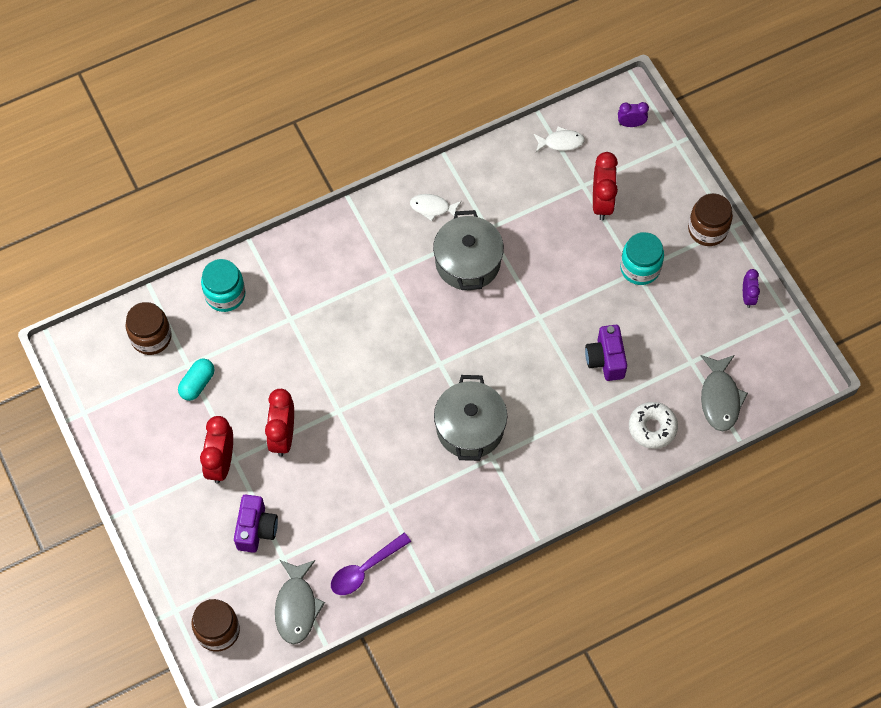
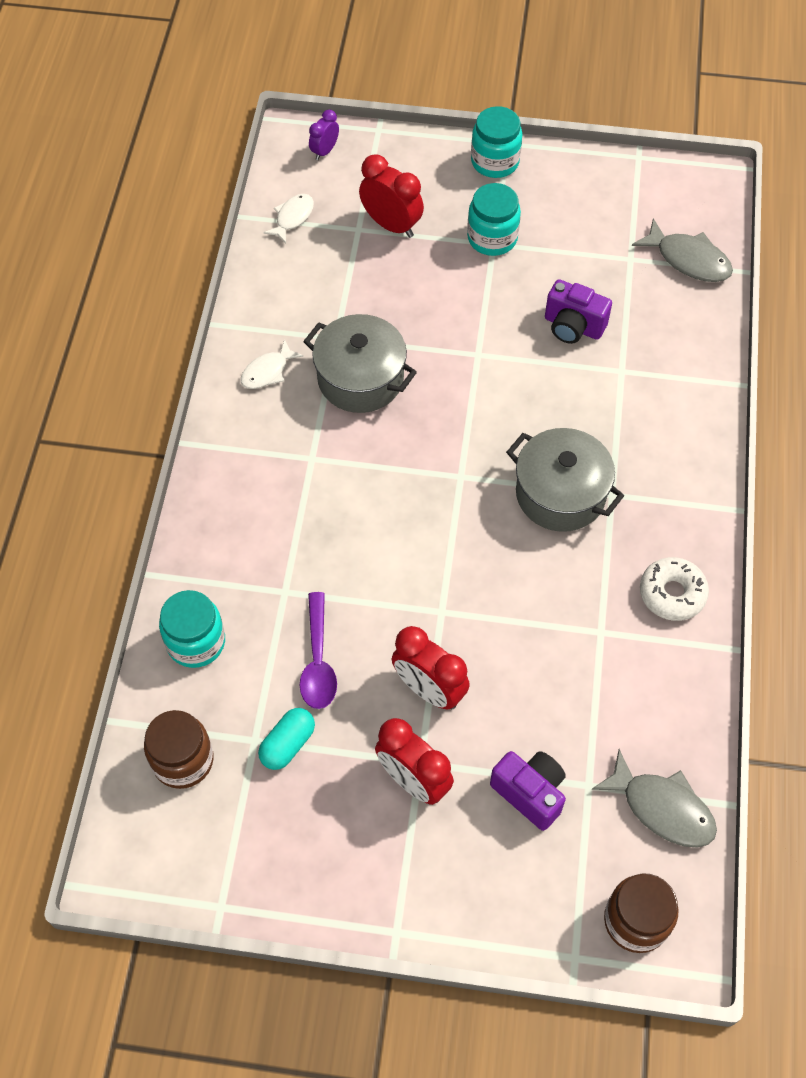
camera: 55 degrees left, 5 degrees down
(197, 383) = (288, 744): turquoise capsule -> turquoise capsule turned 60 degrees clockwise
(365, 569) = (662, 703): purple spoon -> purple spoon (318, 661)
(652, 428) = (680, 333): white donut -> white donut (672, 593)
(707, 229) = (495, 162): brown jar -> turquoise jar
(748, 297) = (594, 174): purple clock -> none

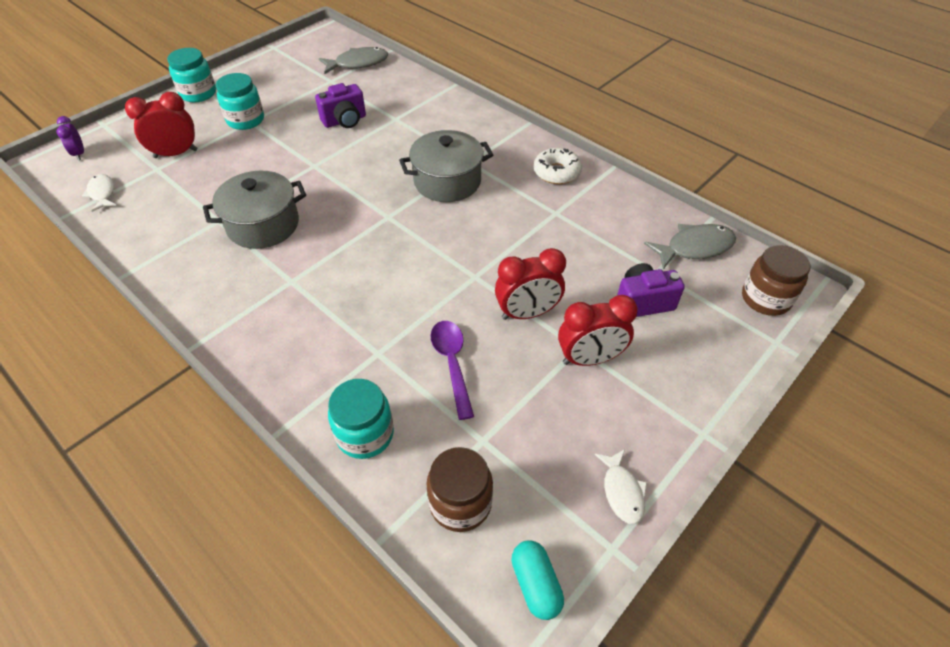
camera: 55 degrees left, 10 degrees down
(267, 371) = (196, 268): white fish -> white fish (622, 491)
(288, 744) = (503, 420): turquoise capsule -> turquoise capsule (535, 584)
(318, 661) = (452, 363): purple spoon -> purple spoon turned 135 degrees counterclockwise

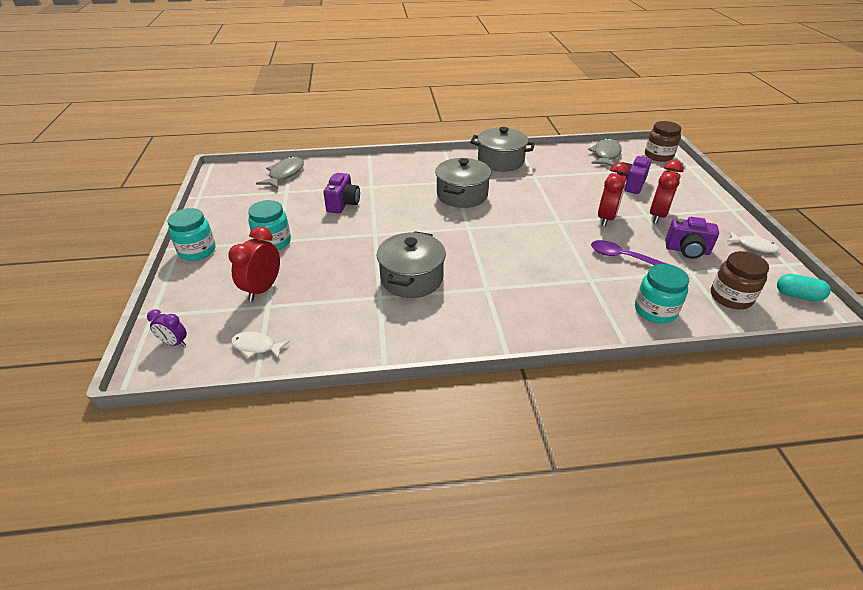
camera: 50 degrees left, 10 degrees down
(531, 420) = (687, 250): none -> purple camera
(557, 172) = (500, 161): white donut -> grey pot

